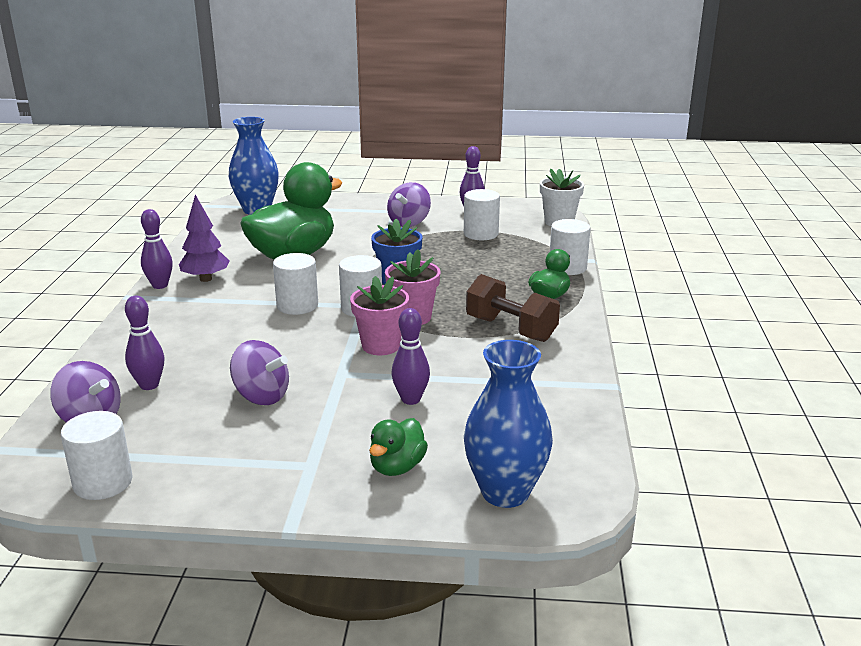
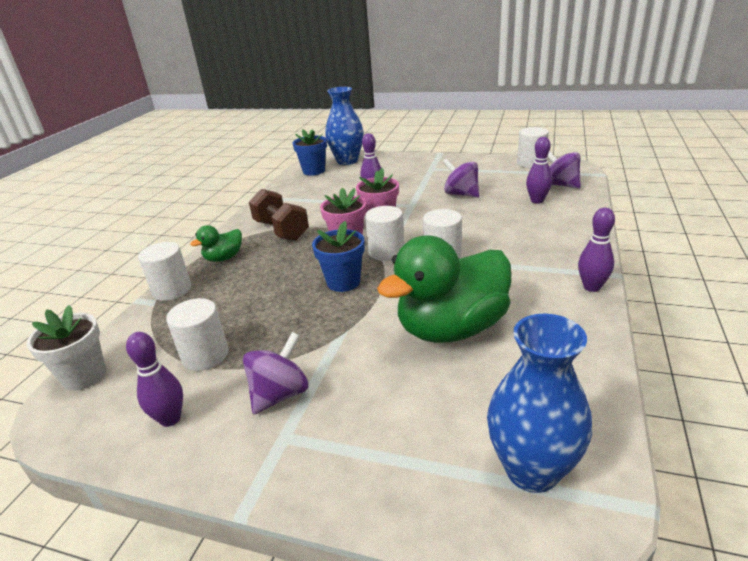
camera: 165 degrees left, 5 degrees up
(205, 279) = (545, 294): purple tree -> none
(397, 467) = (390, 167): green duck -> none
(559, 455) = (314, 171): none -> blue flower pot

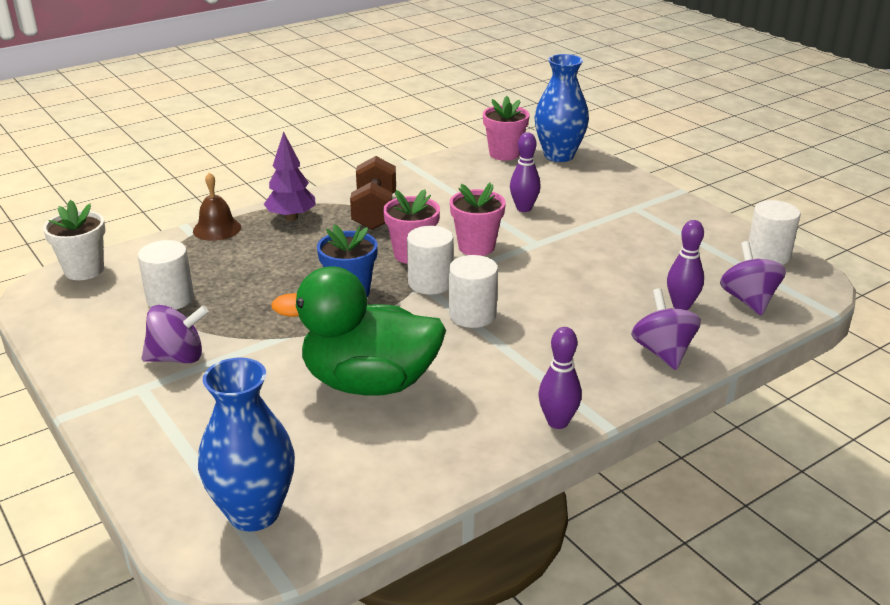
camera: 35 degrees right, 0 degrees up
(170, 419) = (95, 333): purple bowling pin -> none
(172, 290) = (217, 229): white cylinder -> brown bell
(224, 258) = (291, 217): green duck -> purple tree
(314, 171) = (504, 154): blue flower pot -> pink flower pot
(461, 194) = (611, 256): purple spinning top -> purple spinning top (662, 352)

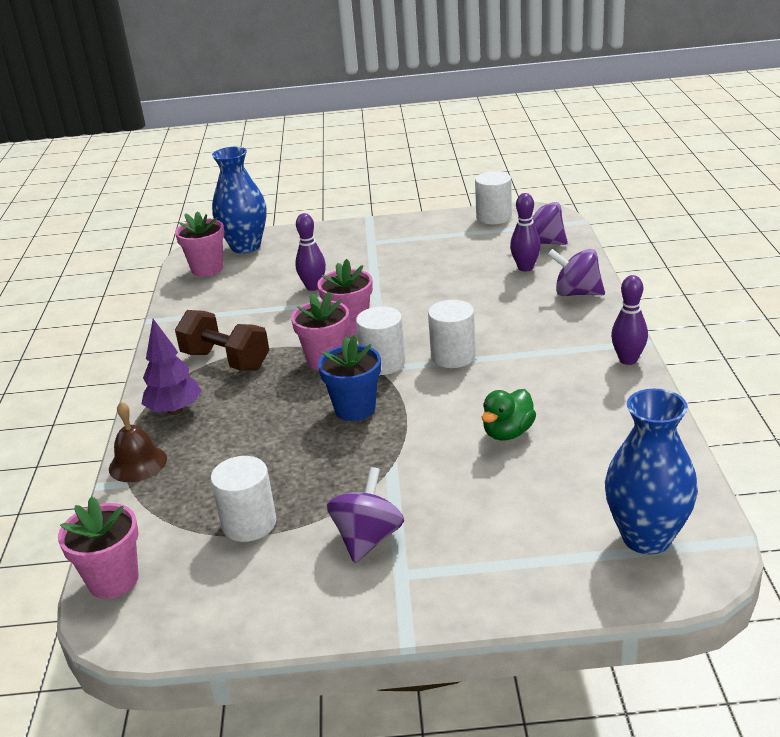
camera: 55 degrees left, 0 degrees up
(84, 270) = (113, 580): white flower pot -> pink flower pot
(369, 383) = (508, 433): green duck -> green duck, size x0.47

